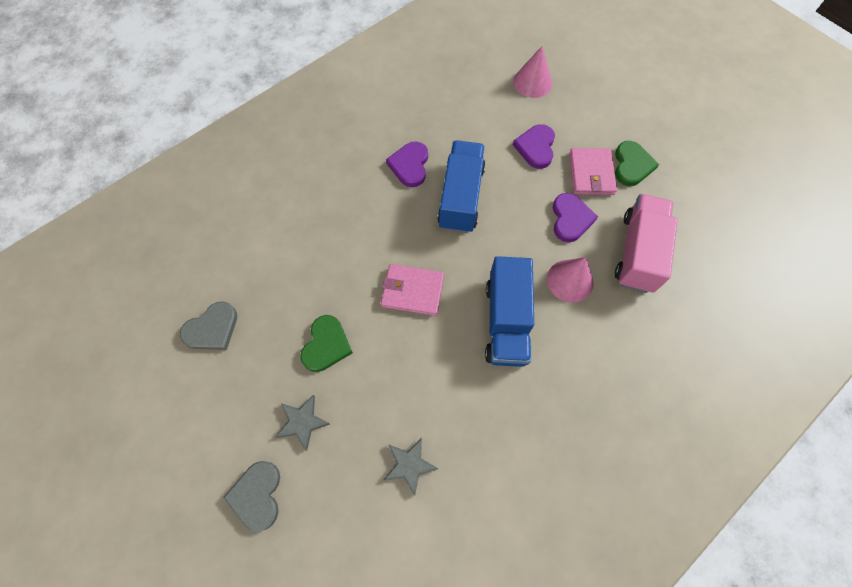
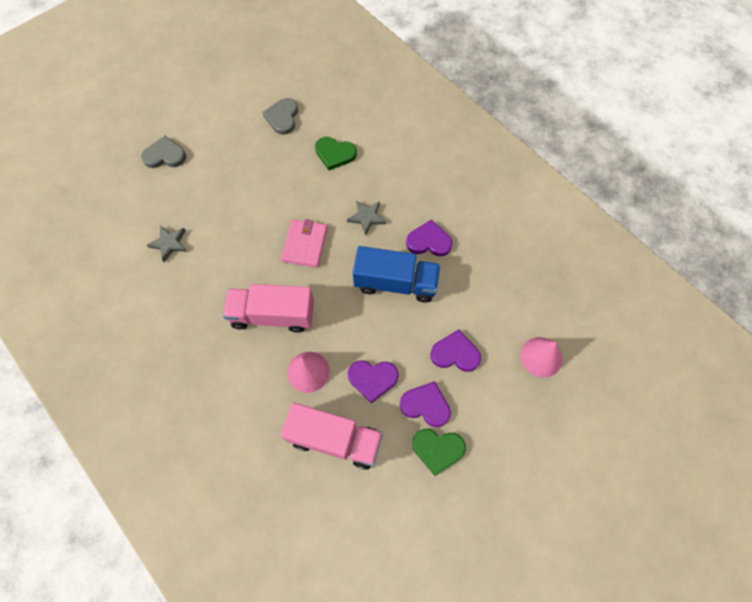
camera: 90 degrees right, 0 degrees up
(212, 329) = (282, 117): grey heart -> grey heart turned 45 degrees clockwise
(302, 422) = (209, 176): grey star -> grey star (367, 217)
(326, 345) = (264, 187): green heart -> green heart (335, 154)
(506, 322) = (273, 315): blue truck -> pink truck
(591, 173) = (425, 405): pink wallet -> purple heart

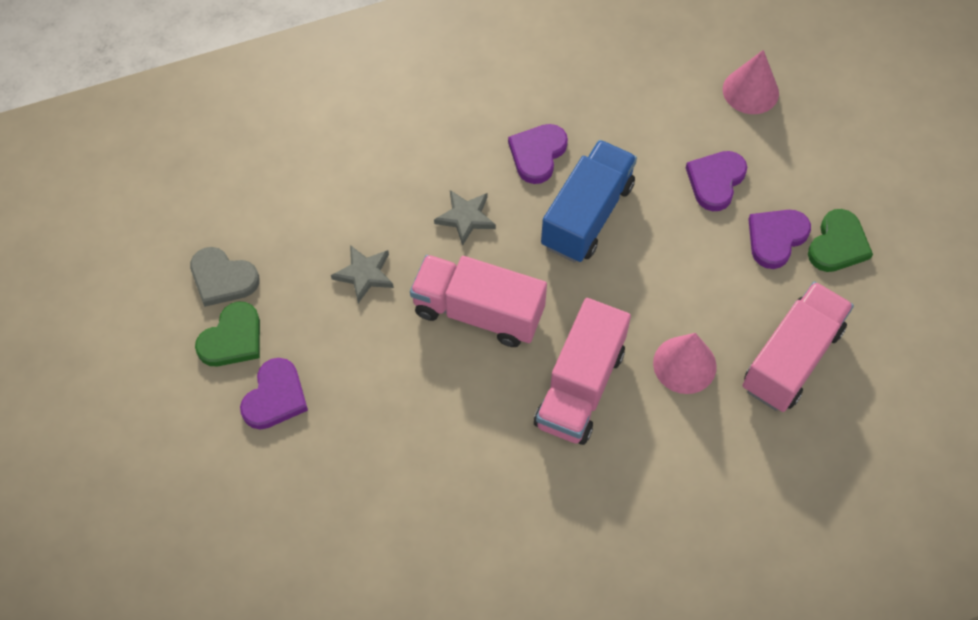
camera: 70 degrees left, 5 degrees down
(165, 155) = (210, 480): grey heart -> none
(169, 244) = (395, 509): grey star -> grey star (364, 274)
(305, 244) = (478, 312): pink wallet -> pink truck
(335, 154) = (332, 225): green heart -> green heart (232, 338)
(372, 379) = (721, 288): purple heart -> purple heart (275, 397)

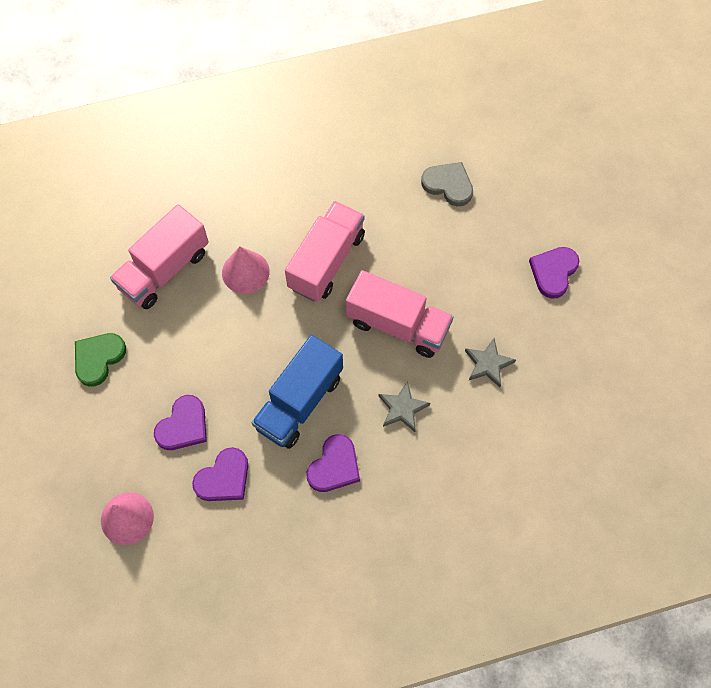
camera: 175 degrees left, 5 degrees up
(222, 279) = (603, 370): grey heart -> grey heart (448, 185)
(232, 338) = (590, 319): green heart -> none
(776, 238) = (147, 368): purple heart -> purple heart (224, 478)

